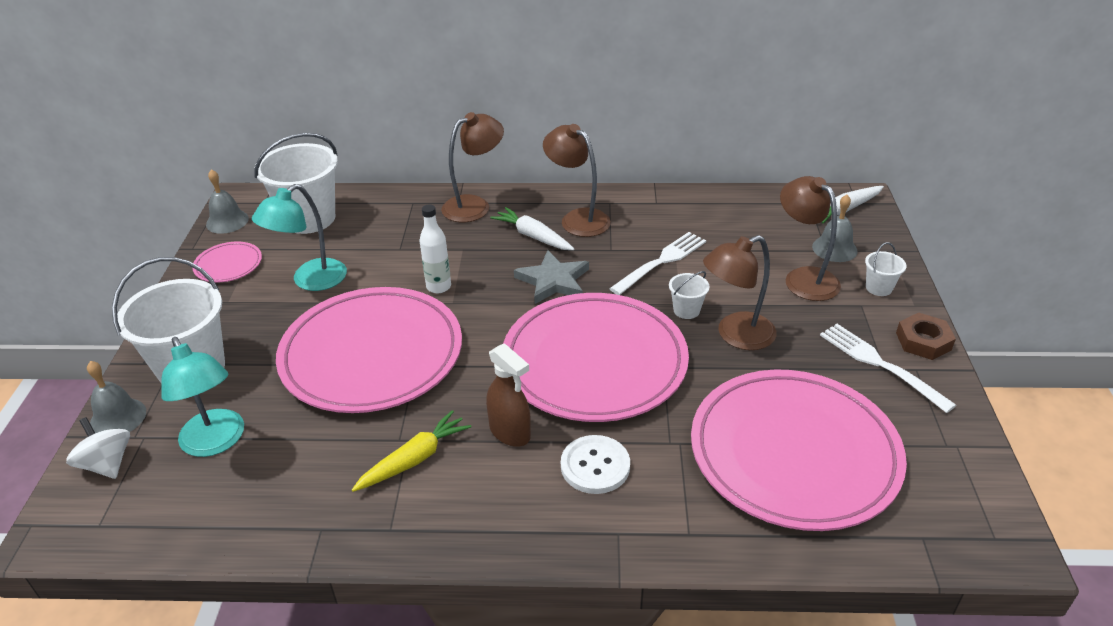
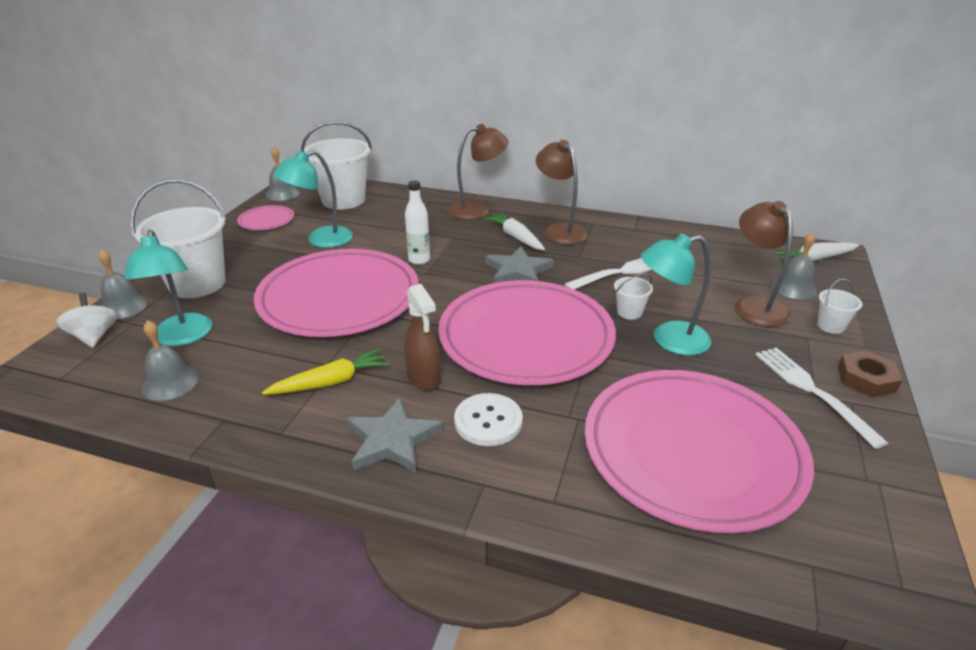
camera: 15 degrees right, 5 degrees down
(235, 500) = (170, 383): none -> grey bell
(509, 509) = (392, 440): none -> grey star
(735, 335) = (669, 340): brown lamp -> turquoise lamp

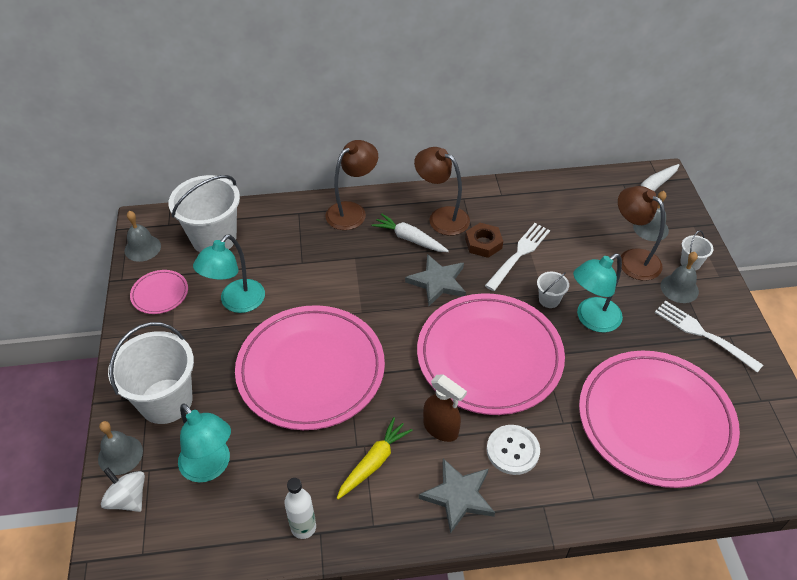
camera: 25 degrees left, 15 degrees up
(170, 383) = (244, 517): grey bell -> grey bell (679, 288)
(419, 260) = (346, 298): white bottle -> white bottle (303, 527)
(866, 379) = (731, 309): brown nut -> brown nut (483, 243)

